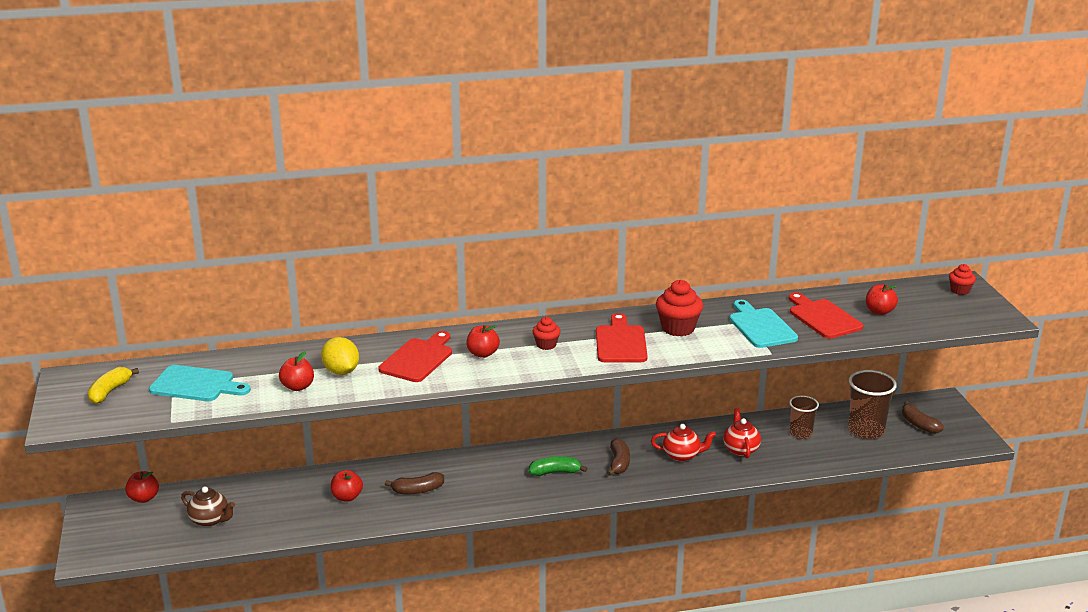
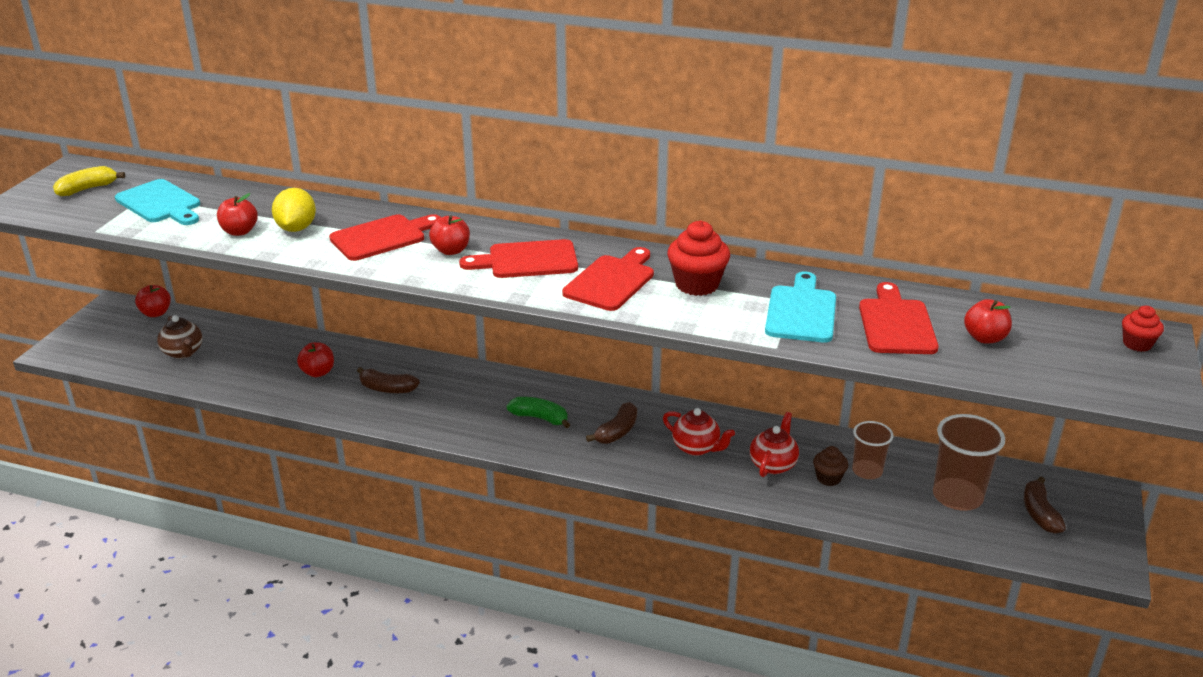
camera: 30 degrees right, 5 degrees up
(546, 345) = (527, 260): red cupcake -> red cutting board
(782, 446) = (828, 478): none -> brown cupcake

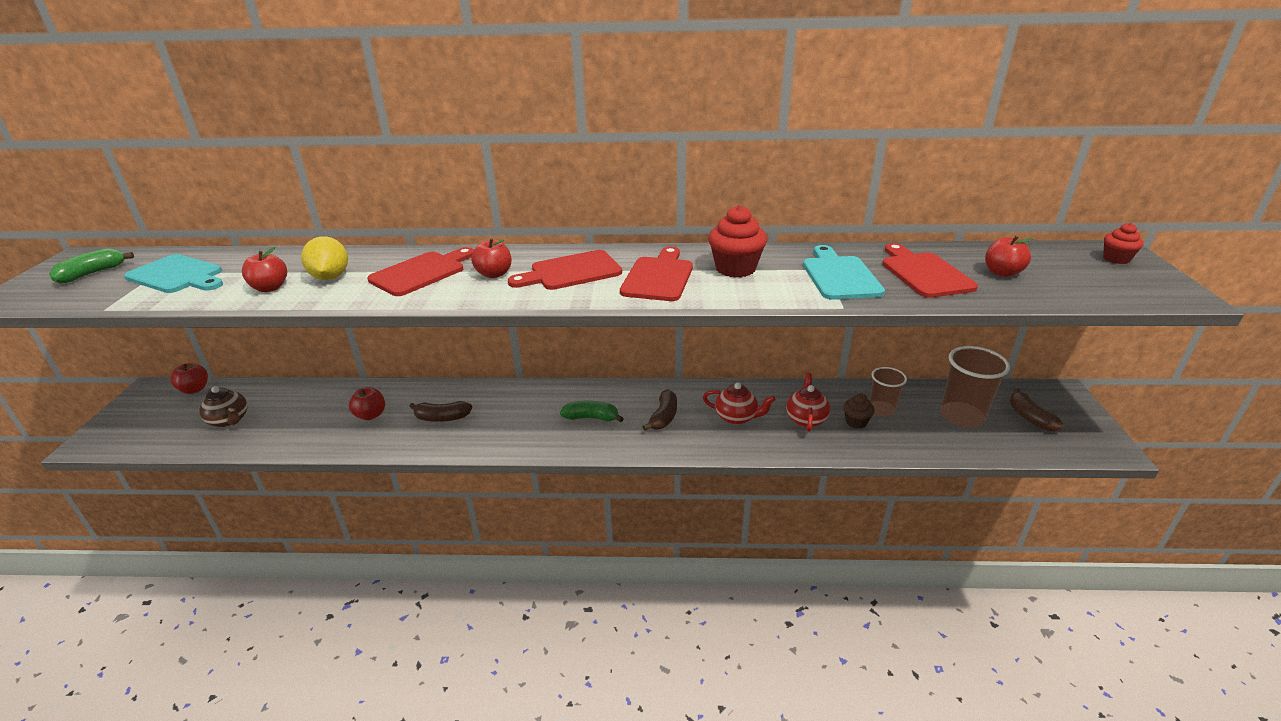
camera: 15 degrees left, 0 degrees up
(87, 189) = (92, 273): yellow banana -> green banana

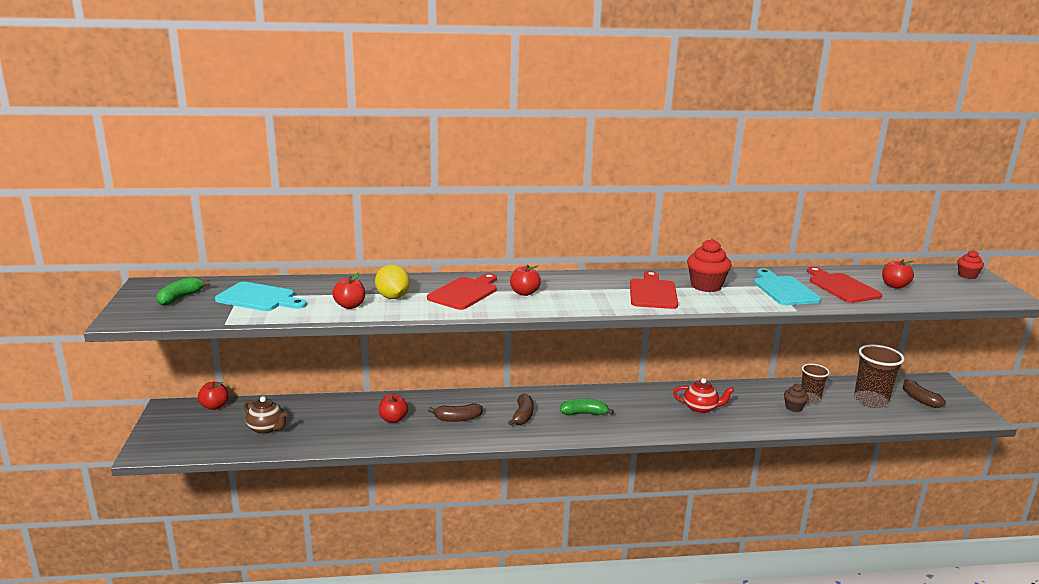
camera: 10 degrees left, 10 degrees down
(571, 272) = (583, 290): red cutting board -> none
(664, 417) = (642, 410): brown banana -> brown banana (523, 416)
(806, 419) = (755, 407): red teapot -> none

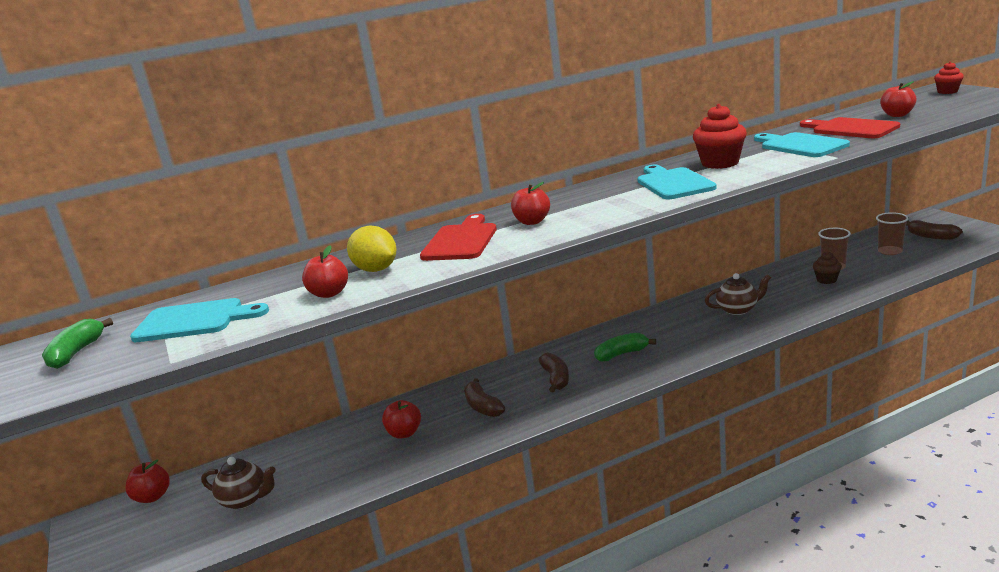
camera: 15 degrees left, 0 degrees up
(457, 419) = (482, 407): brown banana -> brown banana turned 90 degrees clockwise
(652, 293) = (673, 183): red cutting board -> turquoise cutting board
(701, 408) = (738, 310): red teapot -> brown teapot
(870, 400) = (890, 251): brown cup -> brown cup, size x0.63

